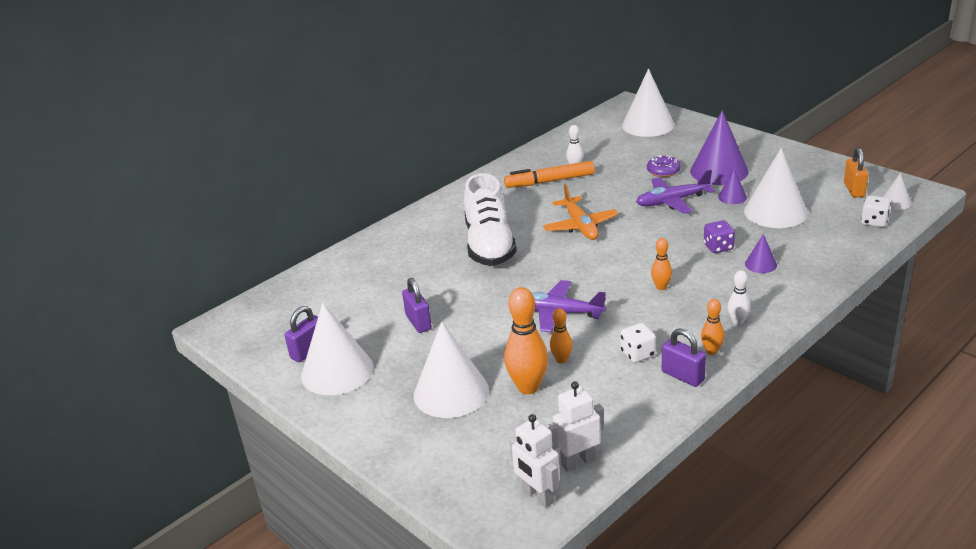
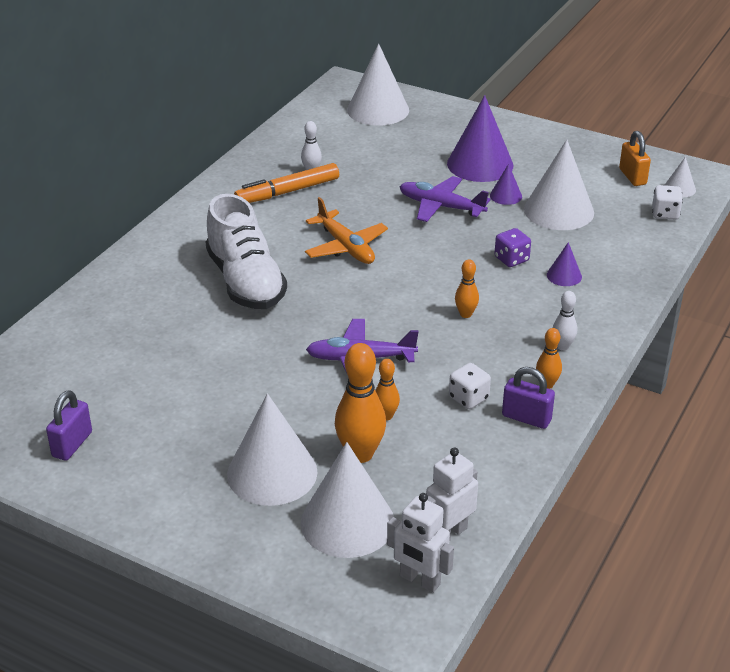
camera: 20 degrees left, 5 degrees up
(337, 371) = (120, 465): white cone -> white cone (347, 522)
(418, 322) = (197, 390): purple padlock -> none
(663, 171) = (417, 169): purple donut -> none
(672, 201) = (441, 207): purple plane -> purple plane turned 60 degrees clockwise

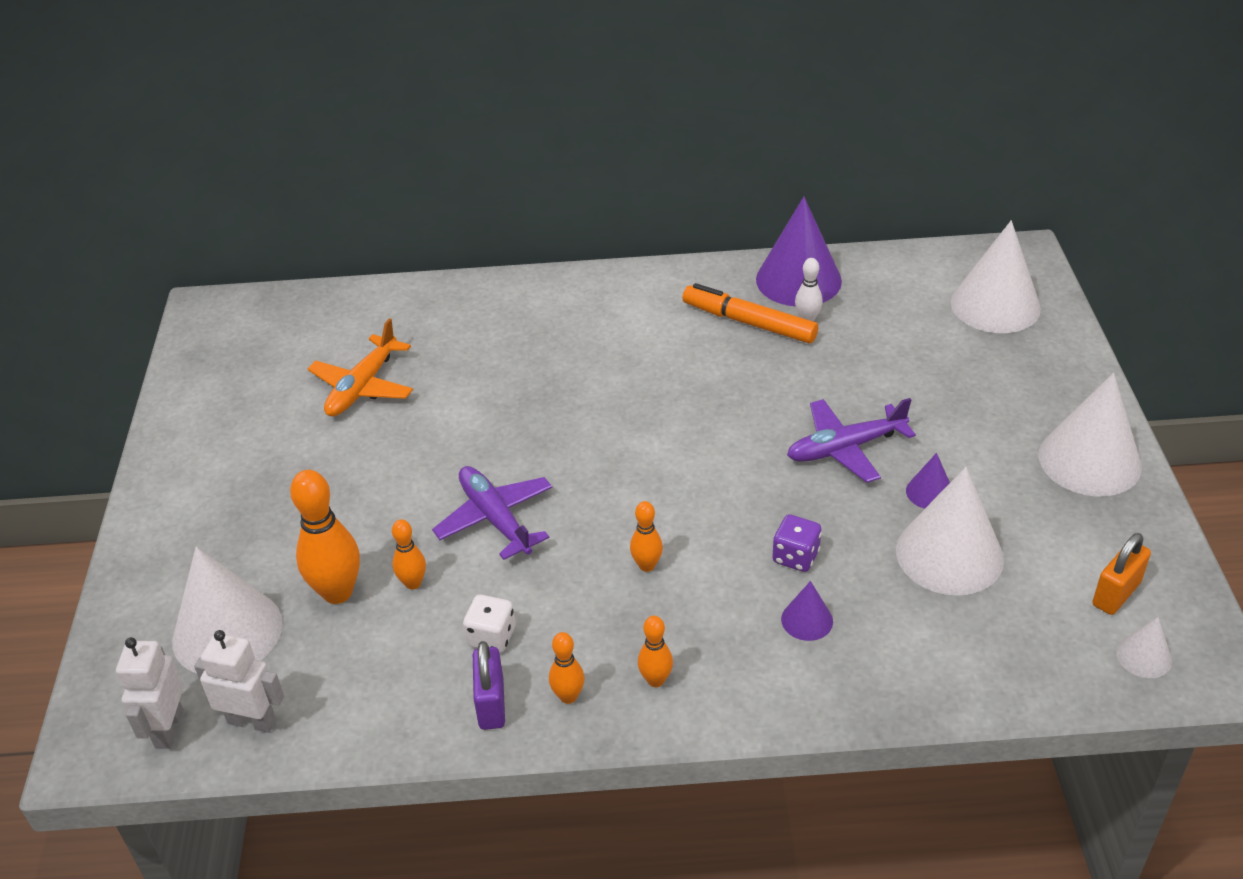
camera: 60 degrees right, 5 degrees up
(72, 444) = (231, 395): purple padlock -> none
(246, 281) = (559, 374): white shoe -> none
(272, 473) = (269, 542): white cone -> white cone (1089, 460)
(346, 247) = (688, 413): orange plane -> orange plane (363, 387)
(441, 207) = (845, 448): purple plane -> purple plane turned 105 degrees counterclockwise
(480, 164) = (976, 439): purple cone -> purple cone (798, 280)
(562, 346) = (655, 680): white bowling pin -> orange bowling pin
(665, 214) = (1059, 665): white dice -> none

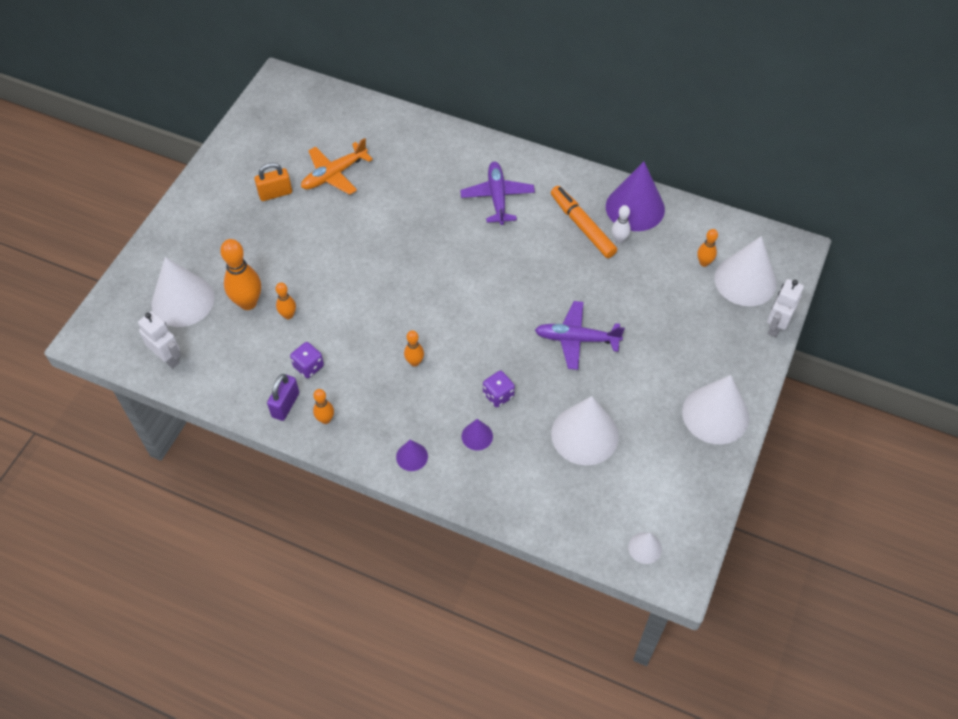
camera: 25 degrees right, 15 degrees up
(168, 729) = (128, 343): white robot -> white robot (776, 326)
(491, 637) = (308, 366): white dice -> purple dice
(495, 518) = (353, 295): purple plane -> purple plane (497, 197)
(655, 680) = (375, 432): orange bowling pin -> orange bowling pin (704, 263)
(930, 492) = (604, 390): purple cone -> purple cone (412, 456)
(1116, 594) = (660, 504): orange padlock -> orange padlock (275, 193)

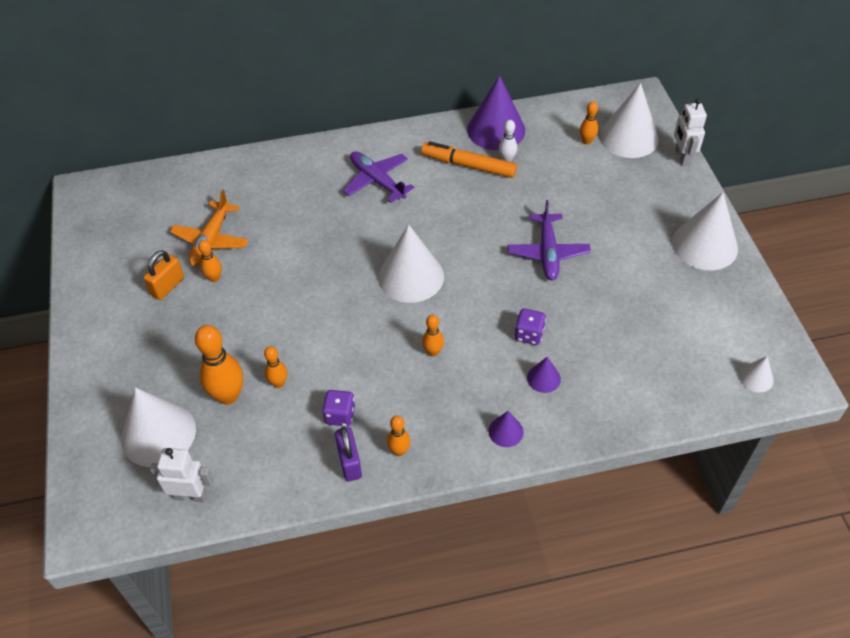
camera: 35 degrees left, 5 degrees down
(312, 206) = (214, 278): none -> orange bowling pin
(576, 339) = (548, 253): purple plane -> purple plane turned 60 degrees counterclockwise
(584, 435) = (626, 321): white cone -> white cone (411, 276)

